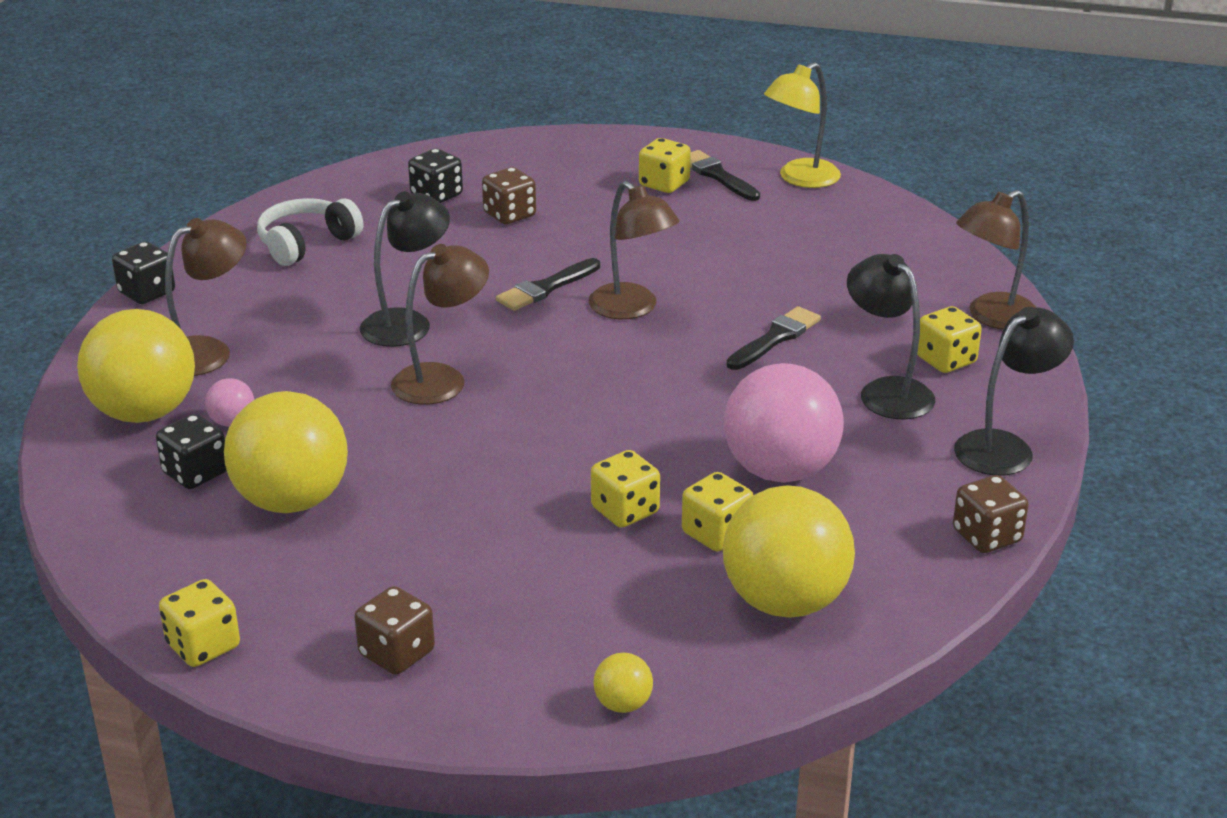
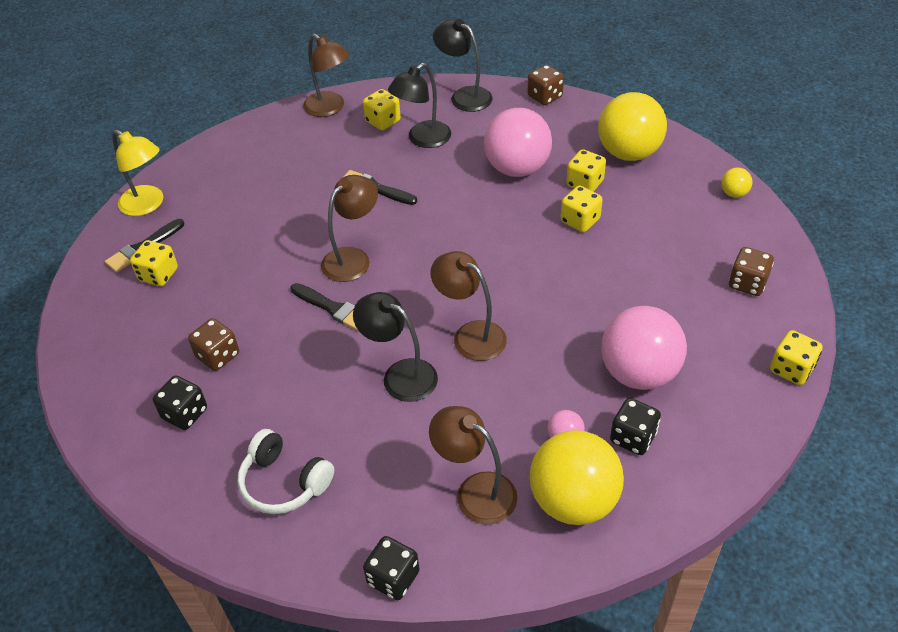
camera: 100 degrees left, 15 degrees up
(292, 501) = (638, 373): yellow ball -> pink ball

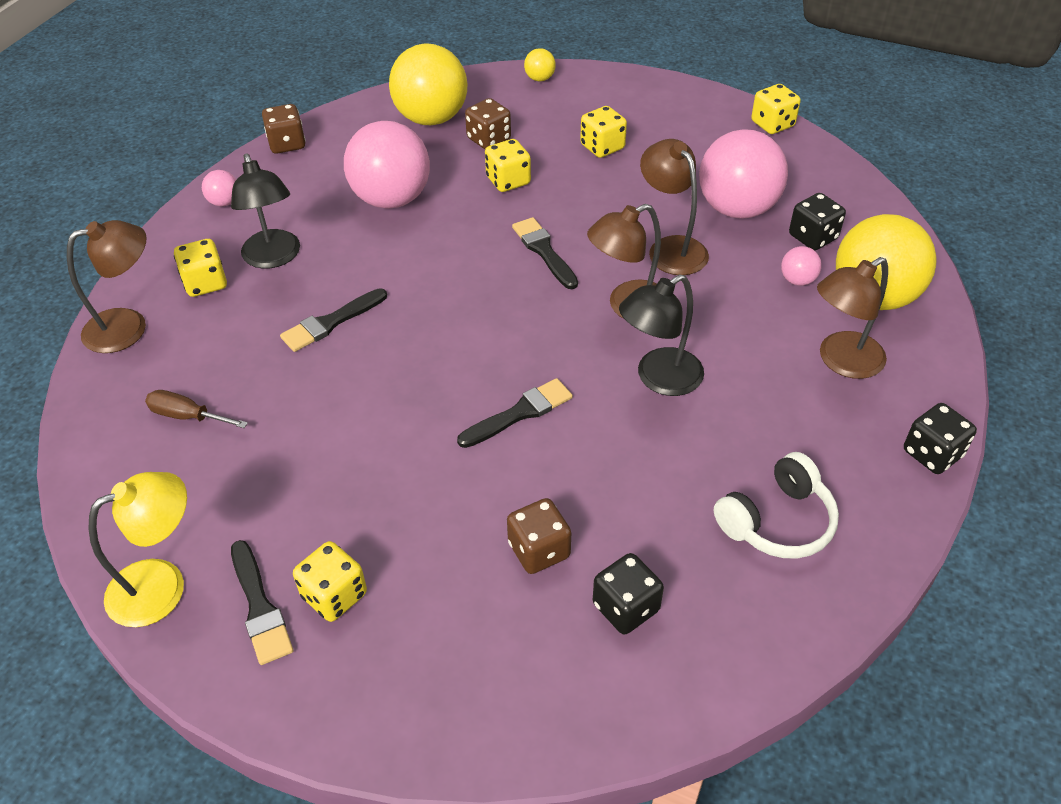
camera: 70 degrees left, 0 degrees up
(269, 162) = (187, 416): none -> brown screwdriver
(353, 258) = (444, 374): brown lamp -> brown lamp (671, 248)
(464, 96) = (224, 202): black lamp -> pink ball
(507, 267) = (544, 251): none -> black brush
(584, 183) = (454, 160): yellow dice -> yellow dice (602, 147)
(747, 283) = (660, 111): brown dice -> brown dice (489, 139)

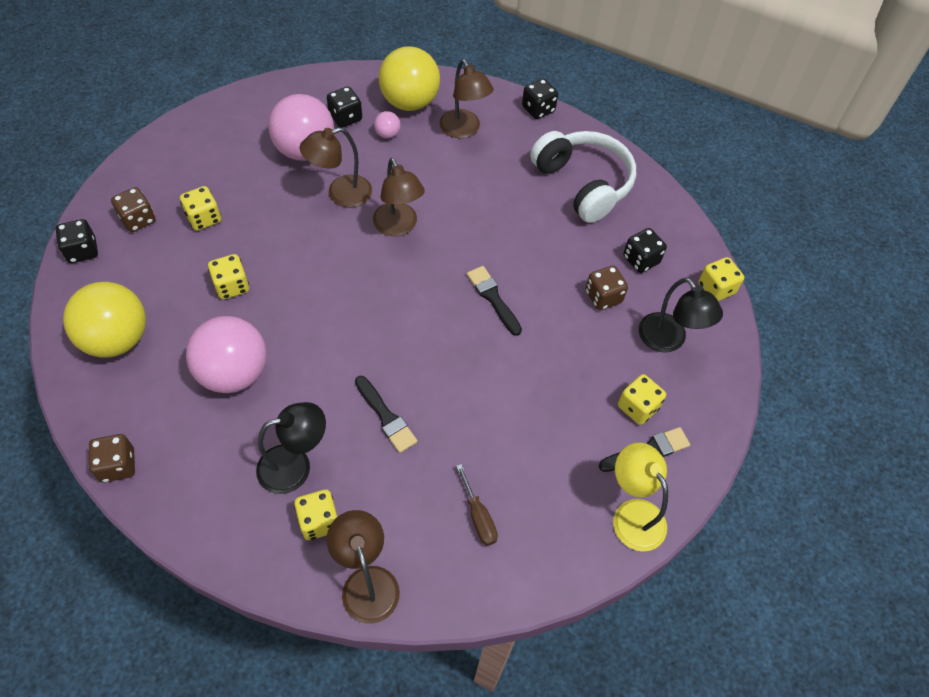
camera: 90 degrees left, 10 degrees up
(187, 416) = (478, 517): brown screwdriver -> brown screwdriver turned 45 degrees counterclockwise
(224, 202) = (201, 517): pink ball -> none
(489, 139) = (166, 296): brown dice -> brown dice (138, 219)
(539, 79) = (82, 251): yellow ball -> black dice
(544, 251) = (328, 270): black brush -> none
(659, 378) = (469, 220): black lamp -> black lamp (668, 340)
(772, 124) = (208, 111): yellow dice -> yellow dice (716, 288)
(777, 521) = (583, 184): white headphones -> white headphones, size x1.55

